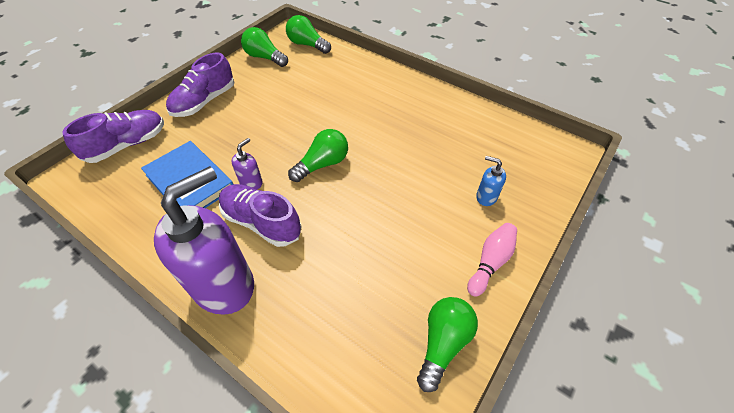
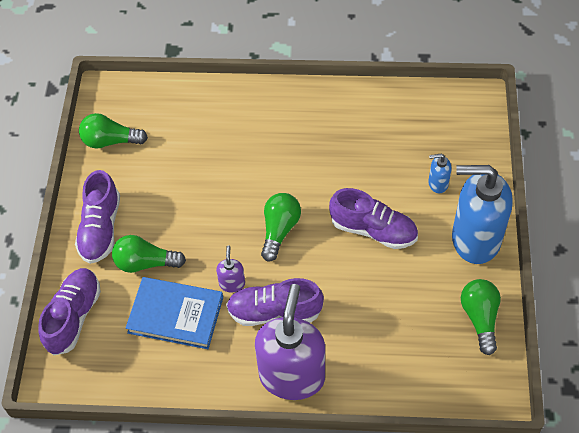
camera: 30 degrees left, 5 degrees up
(307, 45) = (142, 99): green light bulb -> green light bulb (145, 263)
(399, 203) = (373, 230): none -> purple shoe
(490, 262) = (475, 239): pink bowling pin -> blue soap dispenser

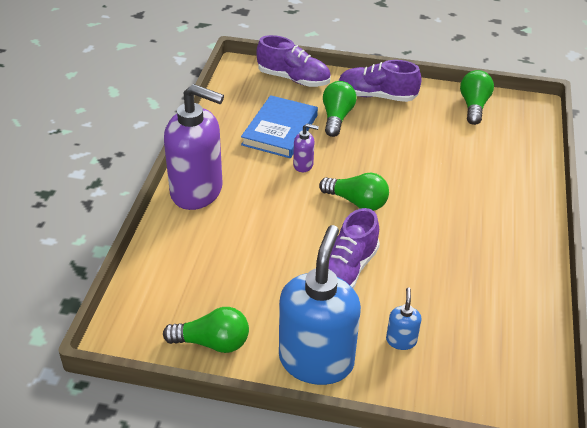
camera: 95 degrees right, 15 degrees down
(274, 312) = (266, 188): purple shoe -> none

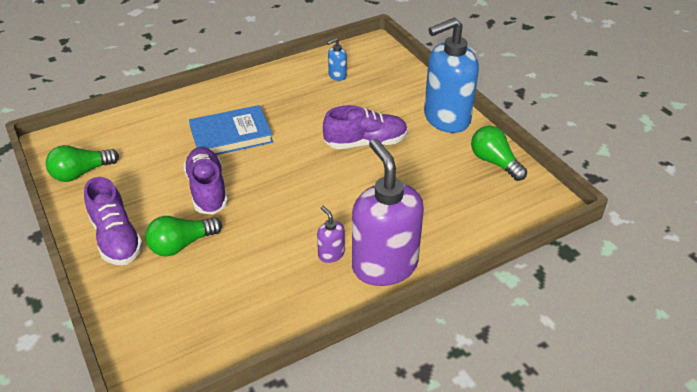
camera: 130 degrees left, 0 degrees up
(280, 130) = (241, 270): blue book -> blue book (231, 135)
(293, 79) = (136, 318): purple shoe -> purple shoe (207, 190)
(303, 165) = (276, 225): purple soap dispenser -> purple soap dispenser (331, 254)
(357, 202) = (288, 173): green light bulb -> none
(401, 340) = (389, 98): blue soap dispenser -> blue soap dispenser (337, 76)

